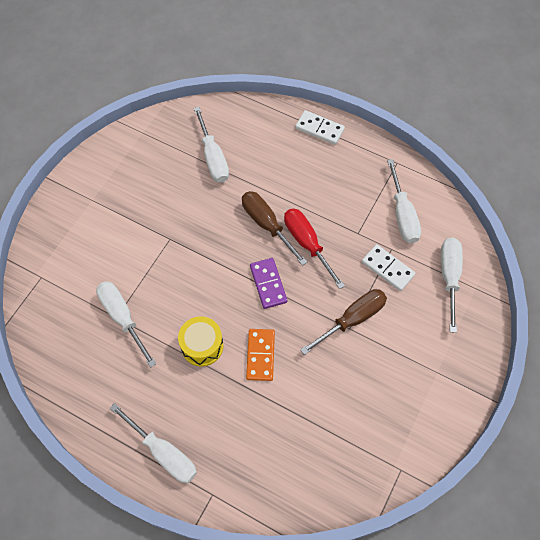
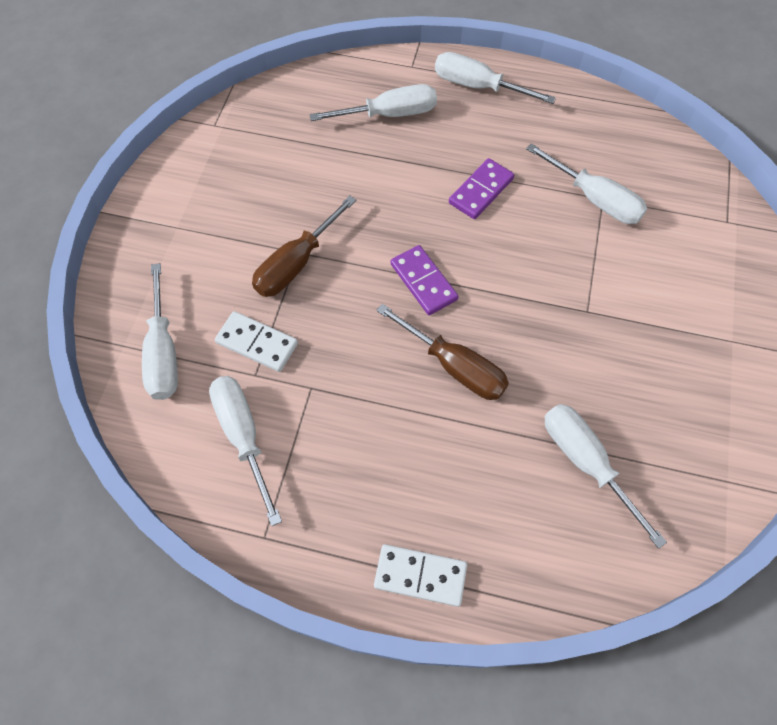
camera: 165 degrees right, 0 degrees up
(202, 346) = (481, 191): yellow drum -> purple domino
(249, 441) = (389, 114): none -> white screwdriver
(260, 355) = (405, 196): orange domino -> none
(307, 244) = (384, 351): red screwdriver -> none

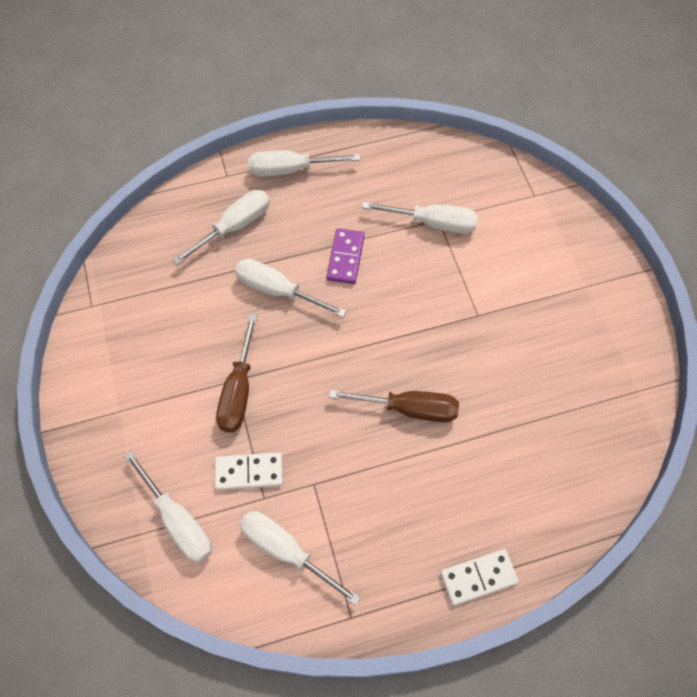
camera: 30 degrees left, 0 degrees up
(423, 282) = (346, 354): purple domino -> none
(586, 463) = (541, 430): white screwdriver -> white screwdriver (278, 291)

